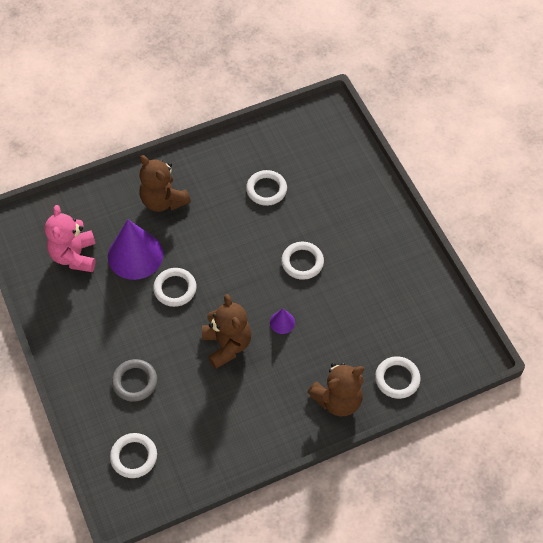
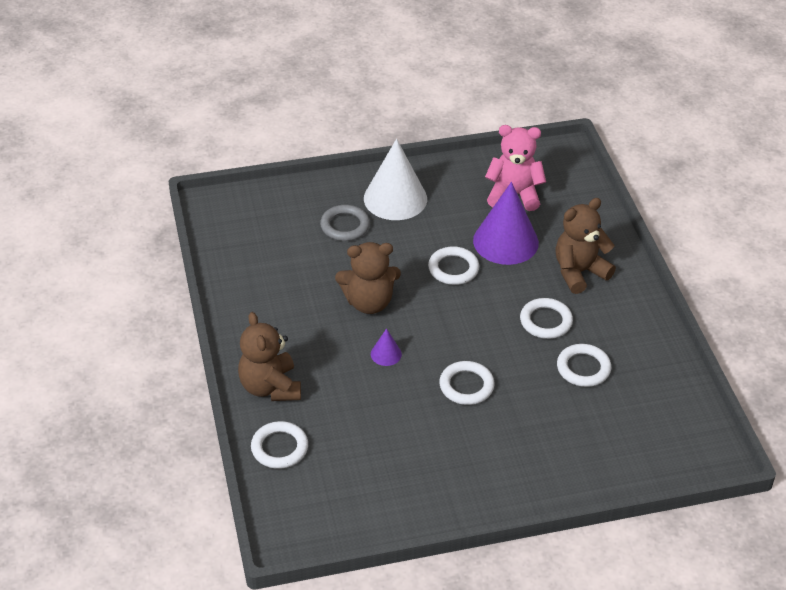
camera: 100 degrees right, 15 degrees down
(92, 347) = (395, 198): none -> white cone
(134, 457) = (260, 217): white ring -> white ring (546, 321)

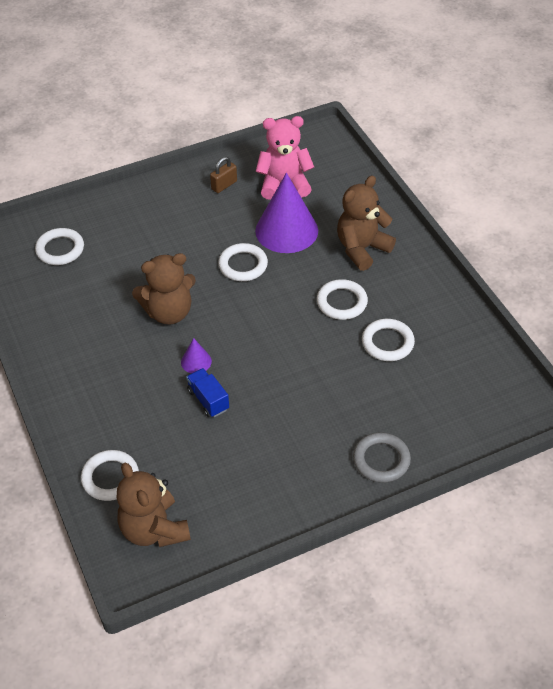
camera: 10 degrees left, 5 degrees up
(270, 387) = (89, 416): brown teddy bear -> brown teddy bear (154, 529)
(345, 226) = (130, 240): grey ring -> grey ring (381, 460)
(390, 392) = (208, 400): none -> blue truck
(395, 198) = (173, 205): white cone -> none
(451, 186) = (224, 185): none -> brown padlock
(466, 386) = (281, 380): white ring -> white ring (60, 249)

